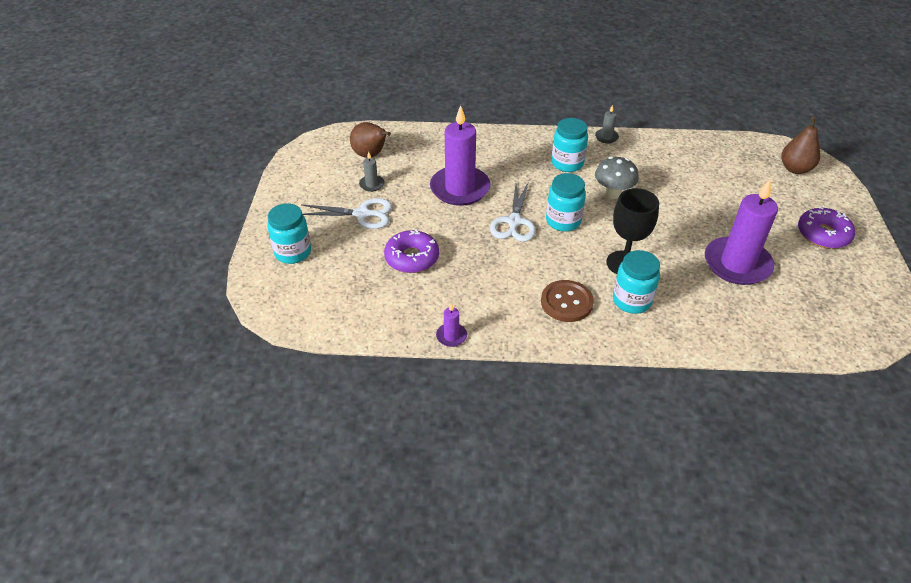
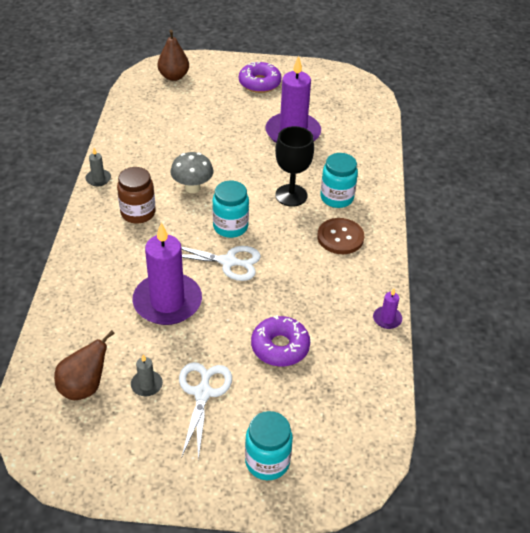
camera: 90 degrees left, 0 degrees up
(567, 163) = (138, 213): turquoise jar -> brown jar

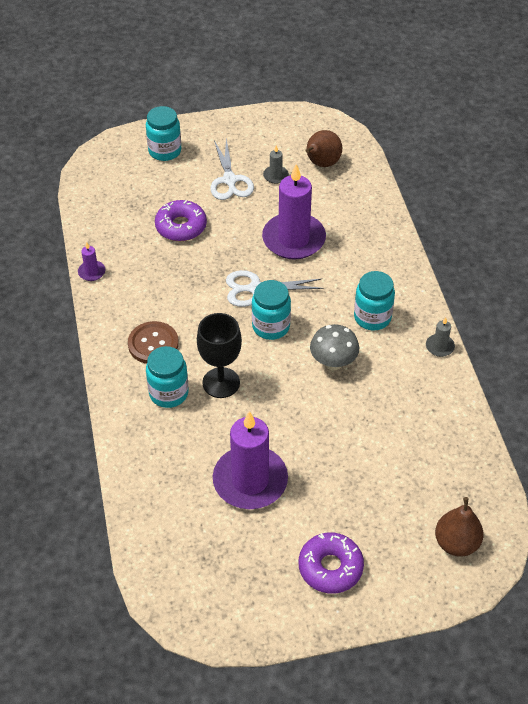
camera: 165 degrees right, 5 degrees up
(138, 213) = (372, 317): brown jar -> turquoise jar

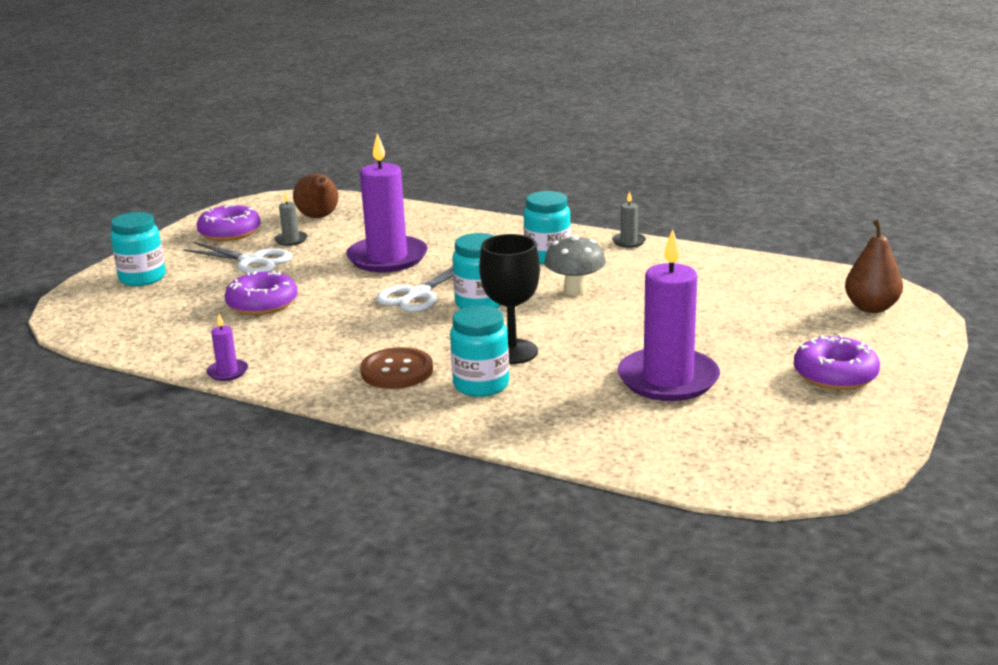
camera: 50 degrees left, 25 degrees down
(259, 140) = (230, 232): none -> purple donut

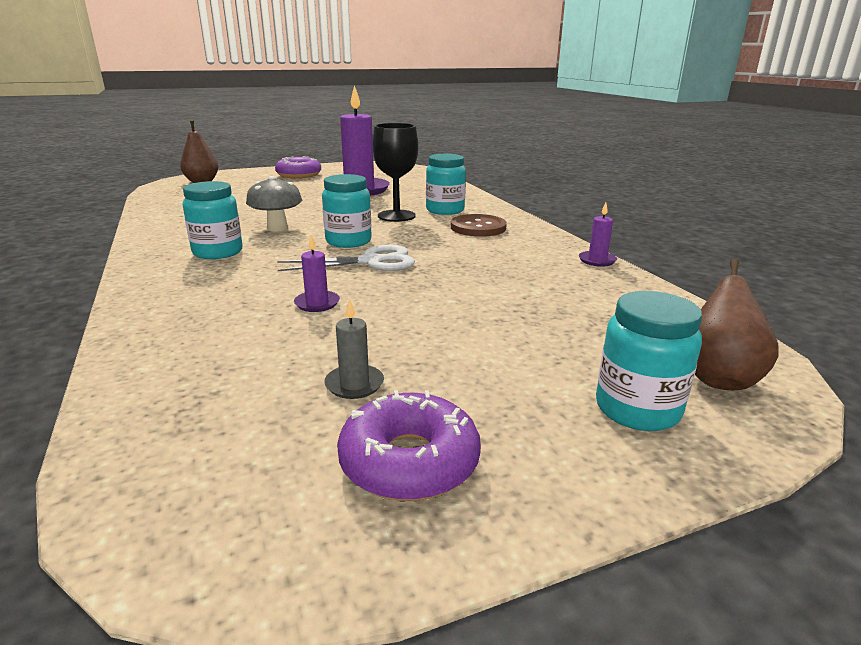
camera: 140 degrees left, 0 degrees up
(252, 261) = (454, 368): white scissors -> none
(262, 303) = (509, 303): purple donut -> none
(319, 217) = (238, 418): brown pear -> brown pear (718, 378)
(387, 258) = (317, 303): purple candle -> purple candle, size x0.42
(628, 242) = (144, 241): grey candle -> none

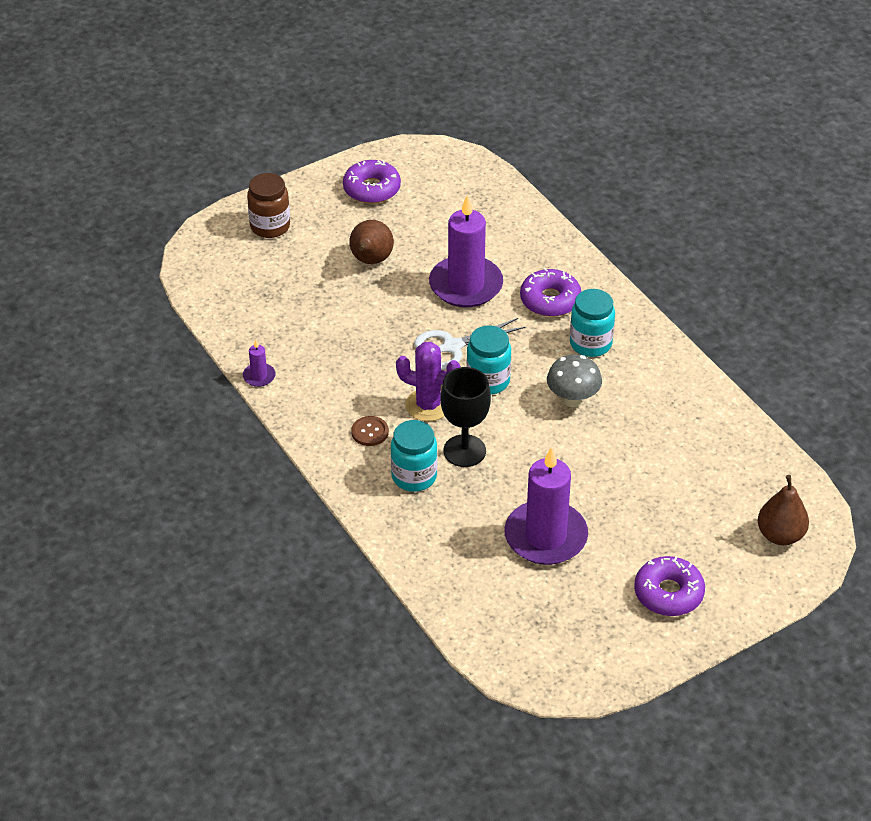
camera: 170 degrees right, 20 degrees up
(221, 282) = (550, 300): none -> purple donut
(317, 303) = (466, 285): purple candle -> purple candle, size x2.37
(354, 384) = (411, 223): grey candle -> none
(417, 235) = (428, 405): none -> purple cactus
(478, 227) = (370, 432): brown button -> brown button, size x0.63
(637, 409) = (270, 226): turquoise jar -> brown jar
(718, 378) = (221, 252): brown pear -> brown pear (371, 261)

